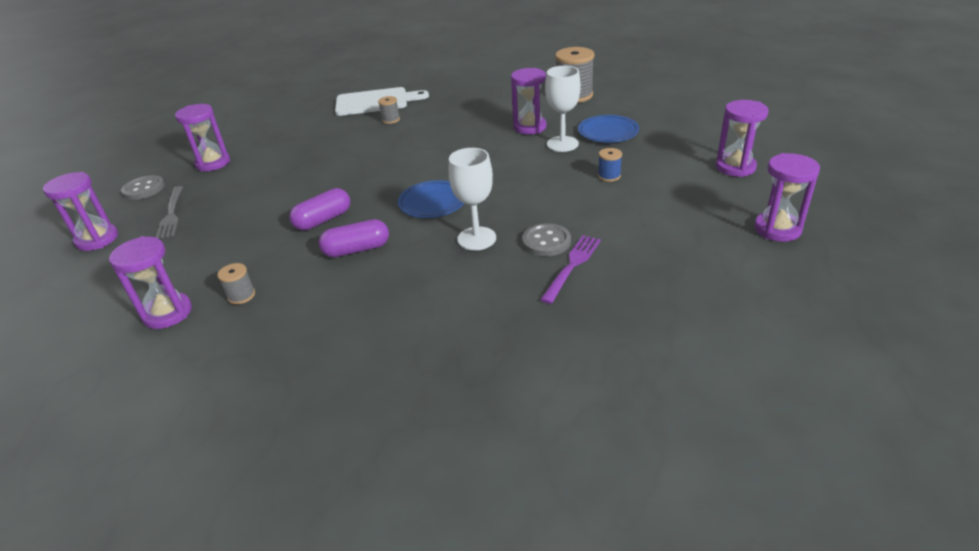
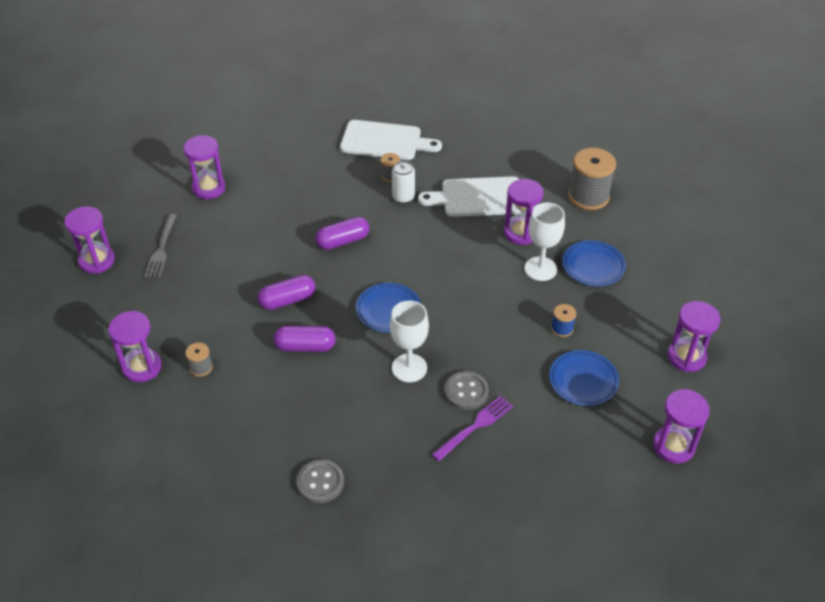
camera: 15 degrees right, 10 degrees up
(144, 189) = (143, 205): grey button -> grey button (320, 482)
(364, 168) = (343, 241): none -> purple capsule
(409, 129) = (403, 197): none -> white can
(478, 115) = (478, 197): none -> white cutting board
(655, 205) = (583, 380): none -> blue plate

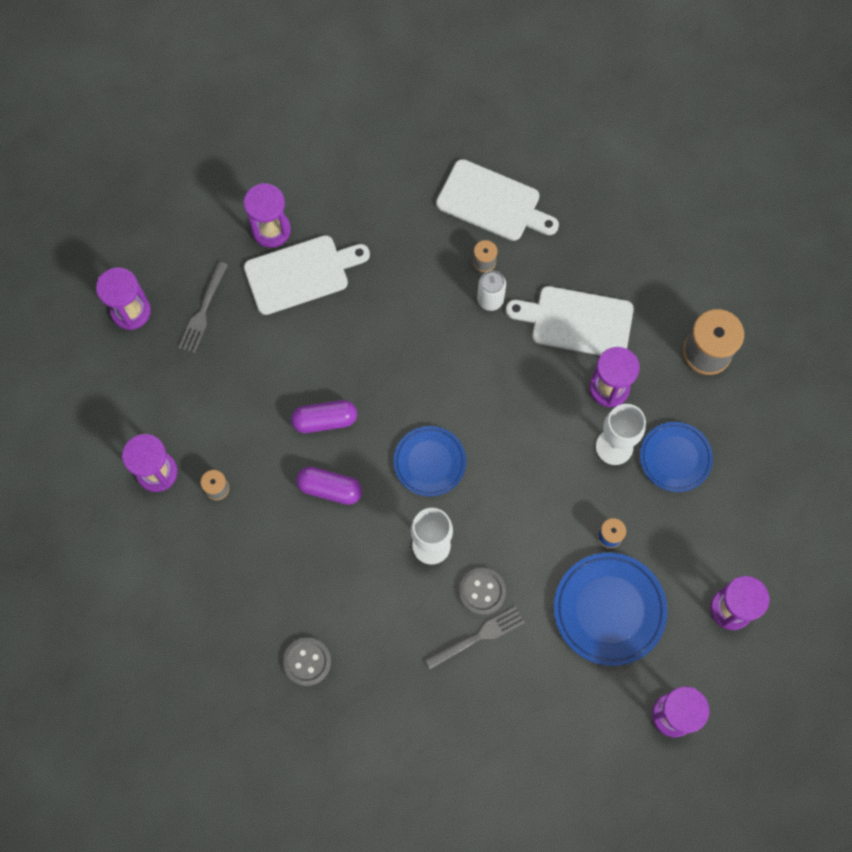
camera: 15 degrees right, 25 degrees up
(241, 210) = (301, 274): none -> white cutting board
(343, 241) = (404, 350): purple capsule -> none
(475, 427) = (478, 637): purple fork -> grey fork
(583, 380) = (609, 610): blue plate -> blue plate, size x1.51

